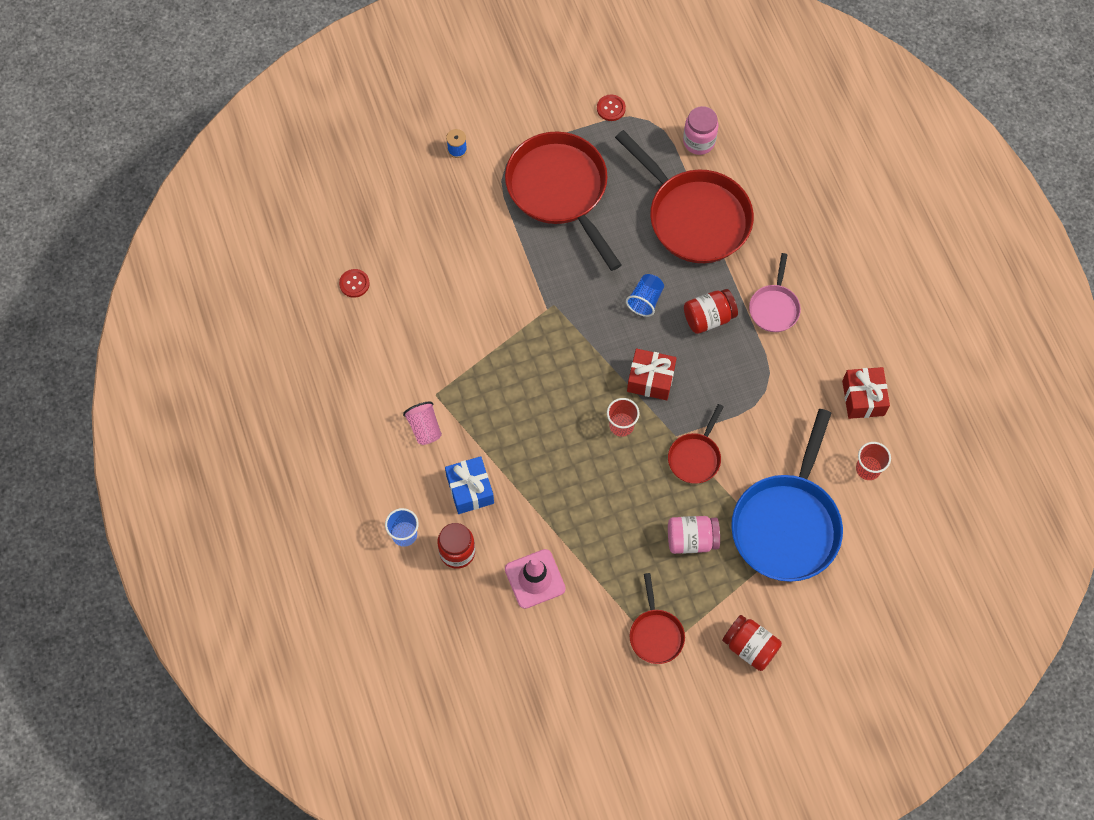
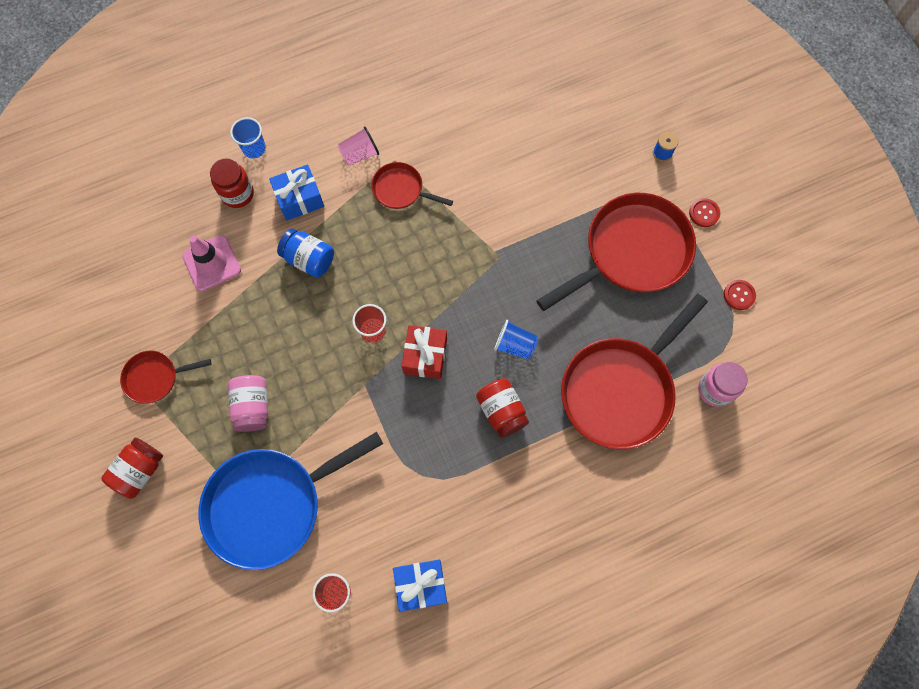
camera: 85 degrees right, 5 degrees up
(354, 284) = (502, 80): red button -> red button (704, 213)
(539, 482) = (309, 259): none -> blue jar
(695, 457) = (342, 406): red pan -> red pan (401, 190)
(774, 307) = (521, 481): pink pan -> none
(787, 524) = (271, 504): blue pan -> blue pan turned 45 degrees counterclockwise
(863, 398) = (421, 585): red gift -> blue gift

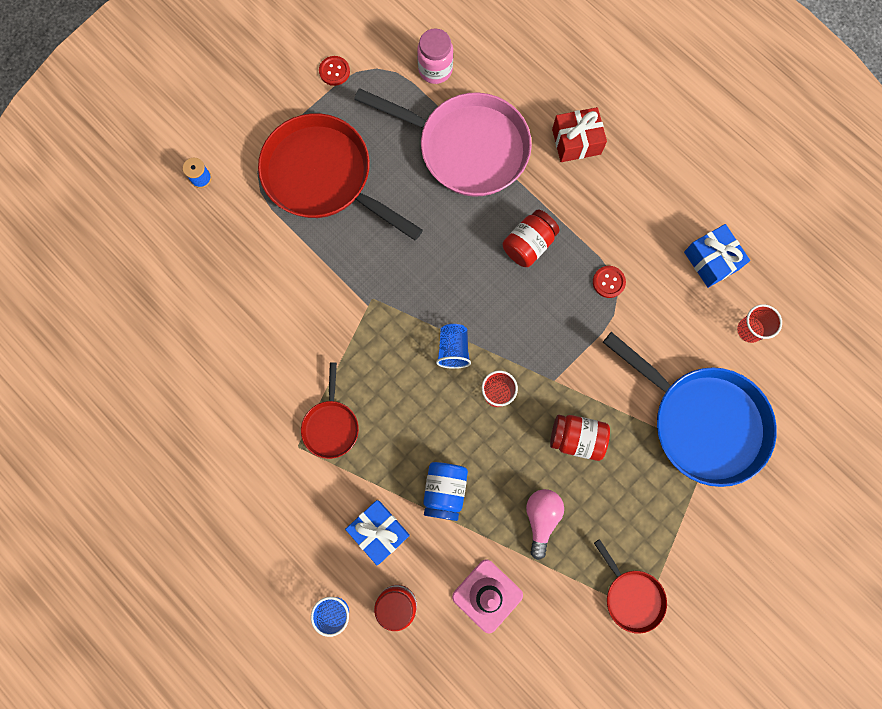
camera: 110 degrees left, 5 degrees up
(140, 470) = (726, 565): red jar -> red jar (576, 438)
(252, 328) = (541, 518): none -> pink light bulb
(253, 407) = (619, 481): pink jar -> none
(359, 154) = (303, 487): pink cup -> none
(425, 356) = (503, 333): red gift -> red gift (576, 141)
(515, 345) = (459, 254): blue cup -> blue cup (453, 349)
(621, 389) = (466, 147): red pan -> pink pan
(704, 213) = (257, 122): red button -> red button (608, 282)

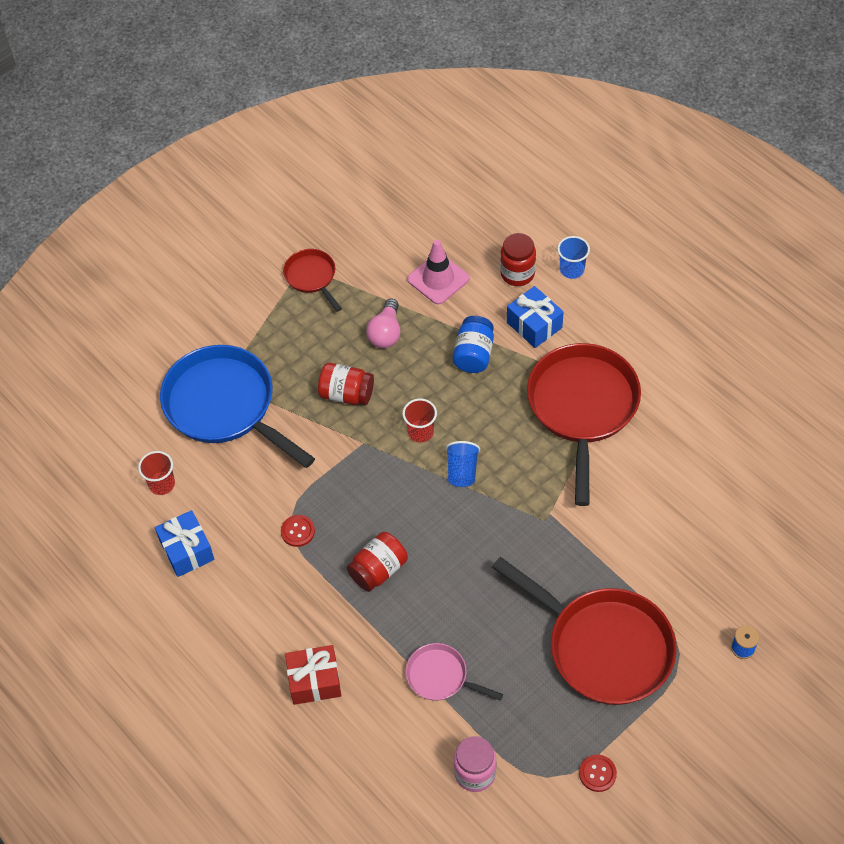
camera: 175 degrees left, 20 degrees down
(331, 425) = (582, 408): red pan -> red pan, size x2.05
(466, 147) = (441, 677): pink pan -> pink pan, size x0.49

